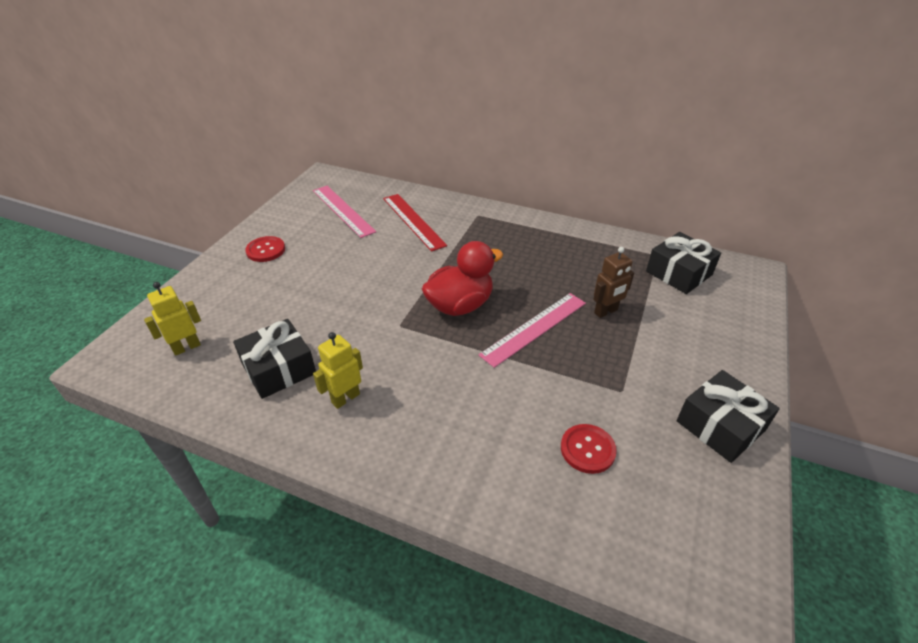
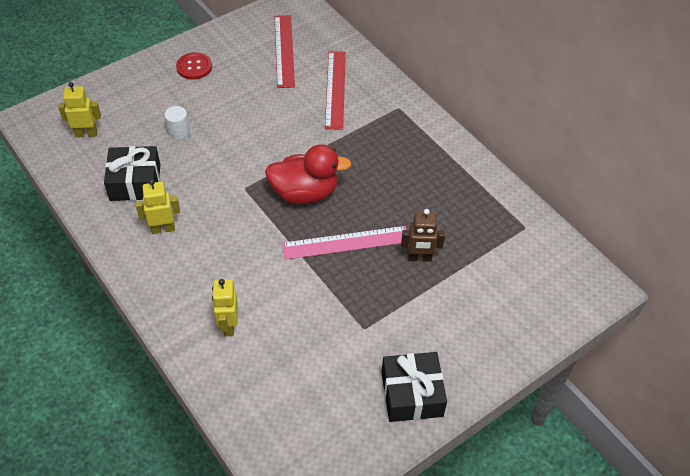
camera: 30 degrees right, 10 degrees up
(292, 306) = (179, 132): none -> white cylinder
(343, 210) = (284, 50): pink ruler -> red ruler
(496, 457) = (228, 325): none -> yellow robot
(587, 449) = (295, 355): red button -> none
(678, 273) = (525, 254): black gift -> none

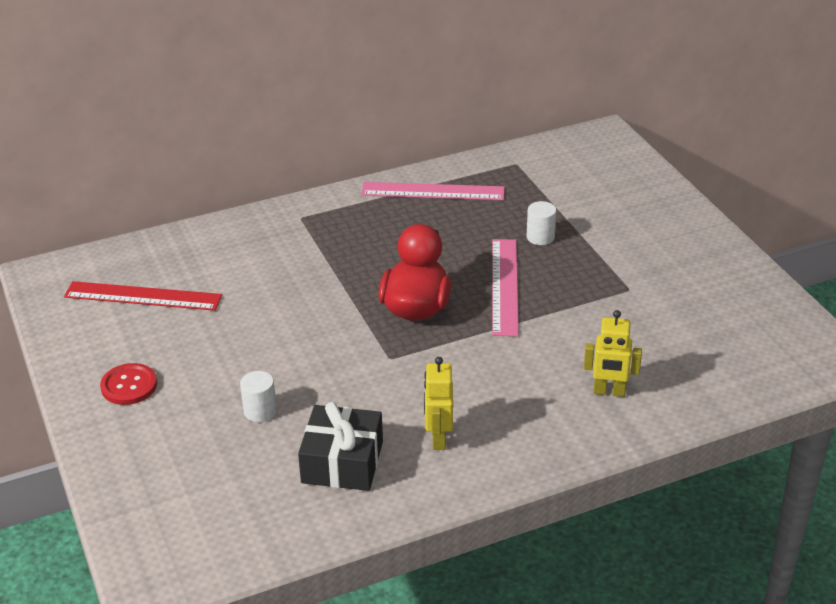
camera: 75 degrees left, 15 degrees down
(86, 133) = (218, 512): yellow robot -> none
(335, 89) = (243, 261): red ruler -> none
(412, 394) = (716, 269): black gift -> none
(419, 258) = (540, 237): brown robot -> white cylinder
(461, 178) = (433, 191): none -> pink ruler

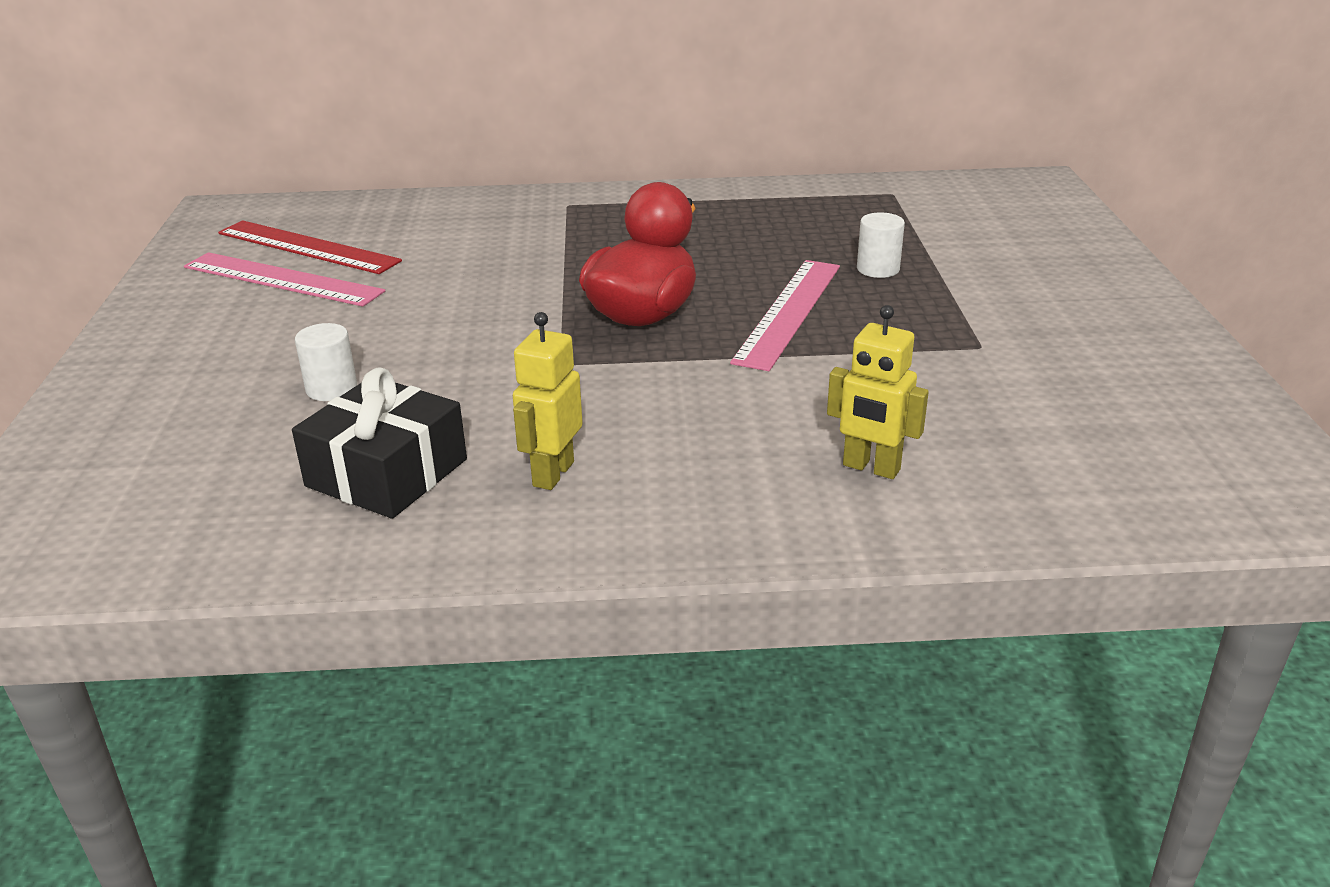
camera: 20 degrees right, 5 degrees down
(129, 386) = (198, 330): red button -> none
(433, 191) = (759, 204): pink ruler -> pink ruler (282, 279)

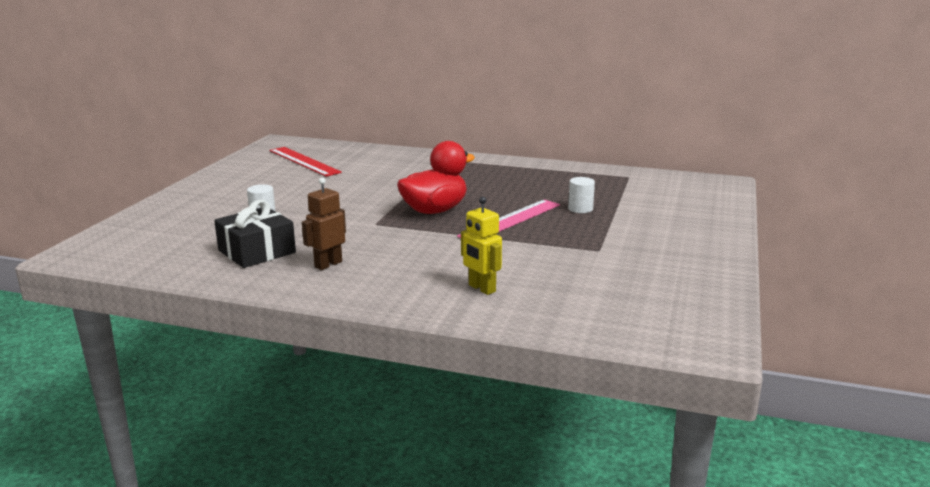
camera: 20 degrees right, 10 degrees down
(282, 279) = (281, 172): pink ruler -> none
(552, 474) = (328, 264): yellow robot -> brown robot

